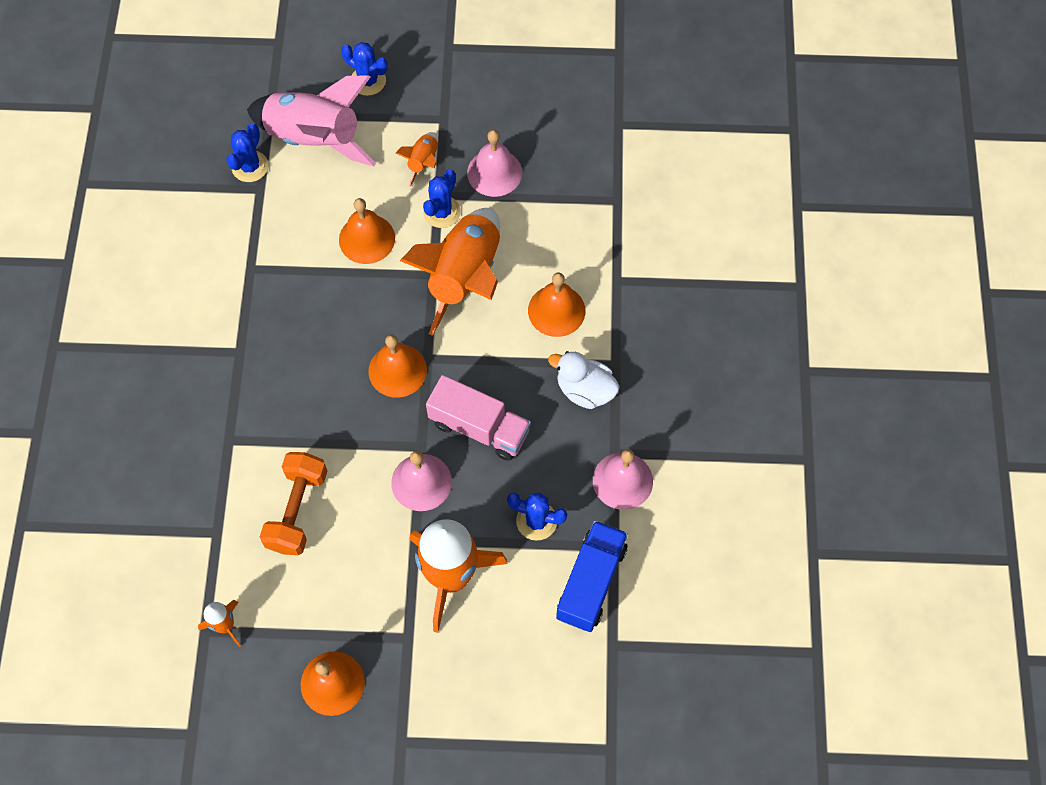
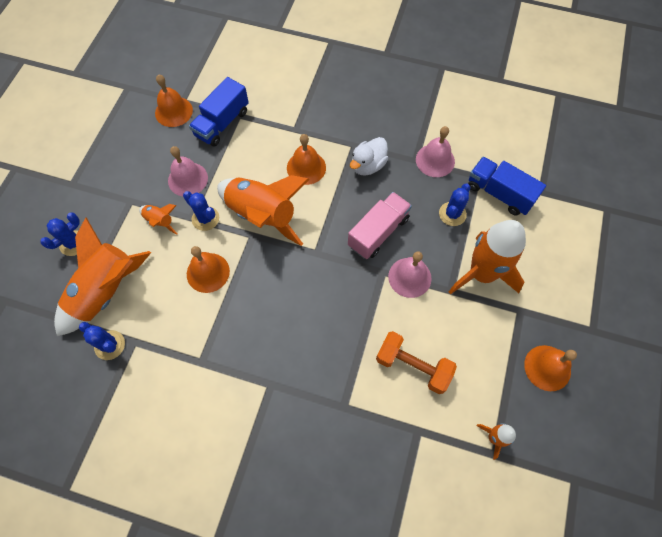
camera: 75 degrees left, 0 degrees up
(315, 139) = (106, 291): pink rocket -> orange rocket
(397, 370) = (320, 274): orange bell -> orange bell (173, 111)
(596, 184) = (222, 123): none -> blue truck

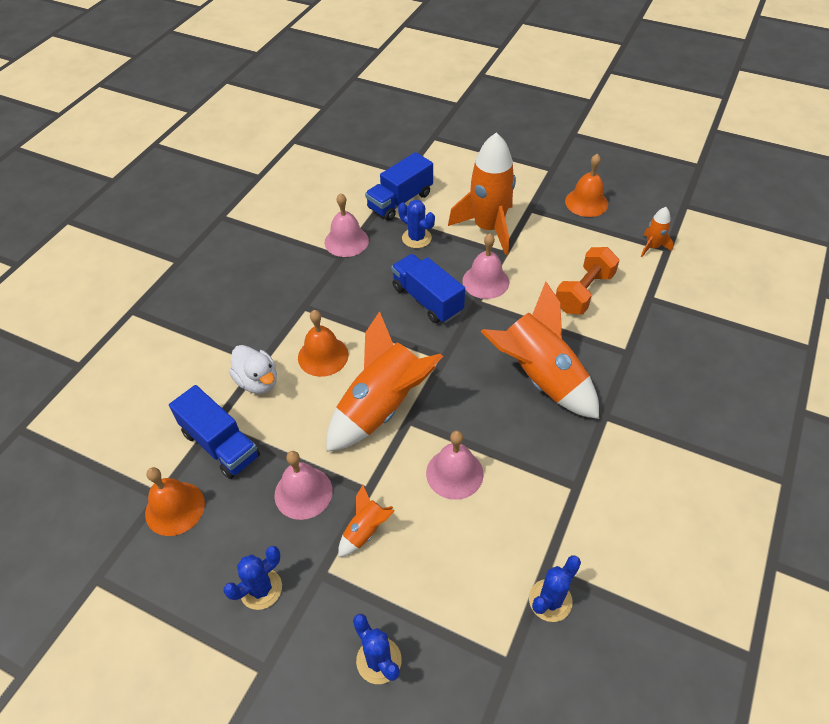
camera: 80 degrees left, 15 degrees down
(106, 291) = (467, 606): orange rocket -> orange rocket (540, 378)
(205, 218) = (373, 473): blue cactus -> blue cactus (261, 589)
(208, 272) = (454, 473): orange bell -> pink bell
(368, 165) = (337, 298): white duck -> white duck (258, 381)
(378, 232) = (427, 299): pink truck -> blue truck

